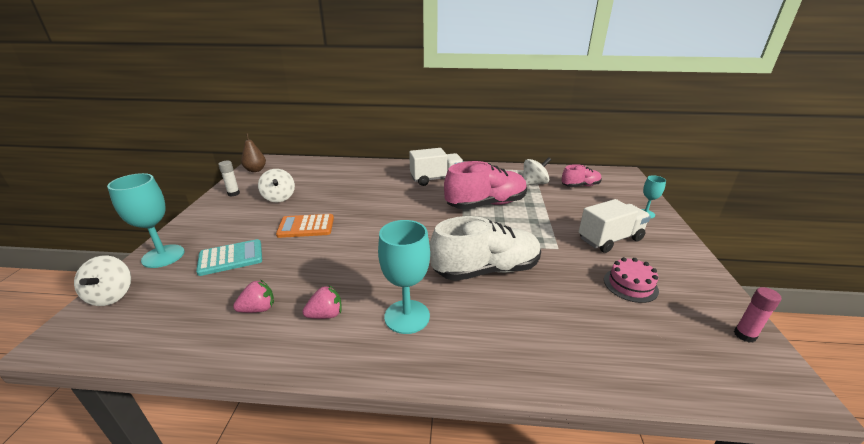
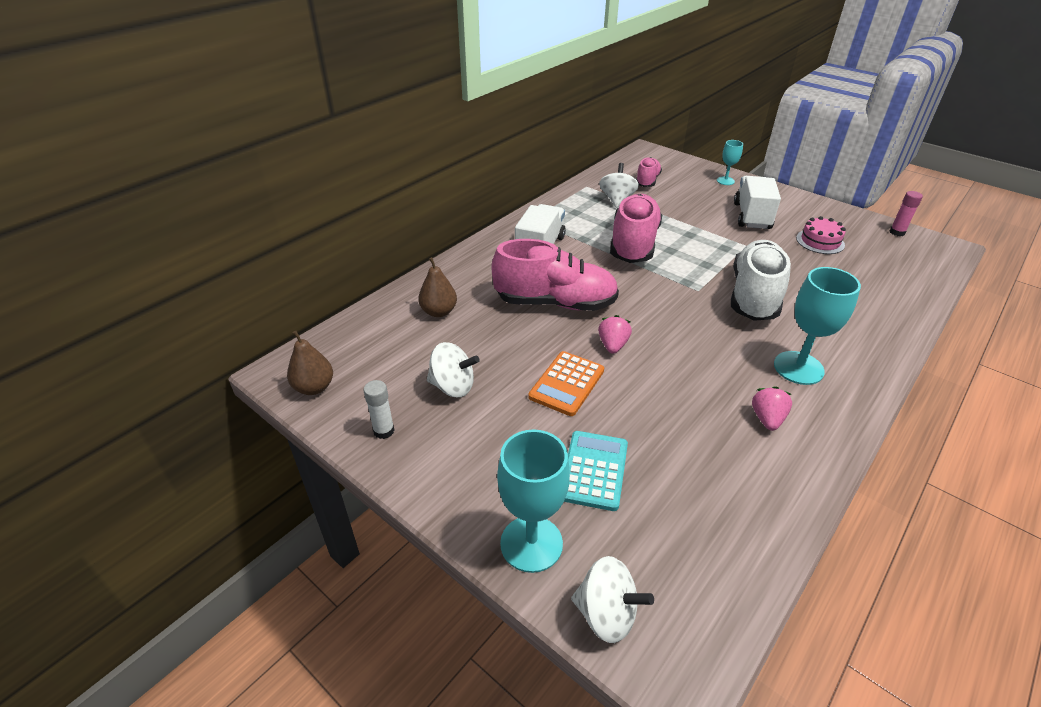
camera: 55 degrees left, 10 degrees up
(258, 309) = (727, 467): pink strawberry -> pink strawberry (613, 345)
(340, 174) = (439, 312): none -> brown pear
(383, 200) = (555, 303): none -> pink shoe

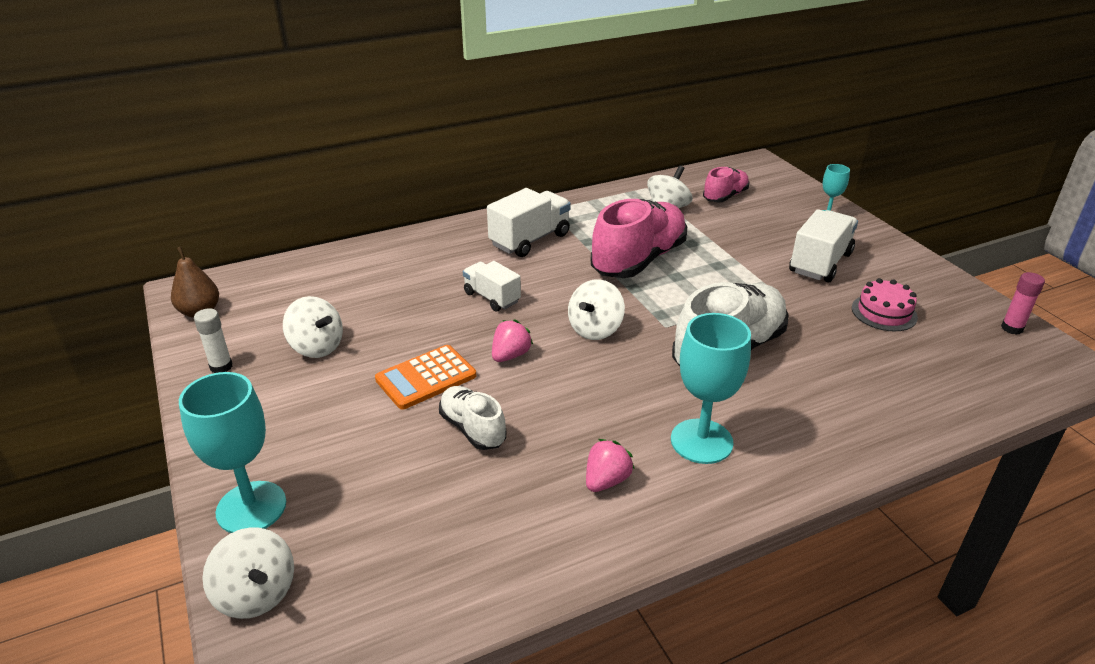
camera: 25 degrees right, 5 degrees down
(439, 312) = (369, 275): brown pear -> none
(555, 303) = (492, 297): pink shoe -> white truck
(594, 470) = (372, 466): turquoise calculator -> none
(640, 413) = (472, 429): none -> white shoe
(653, 306) = (595, 329): none -> white spinning top

